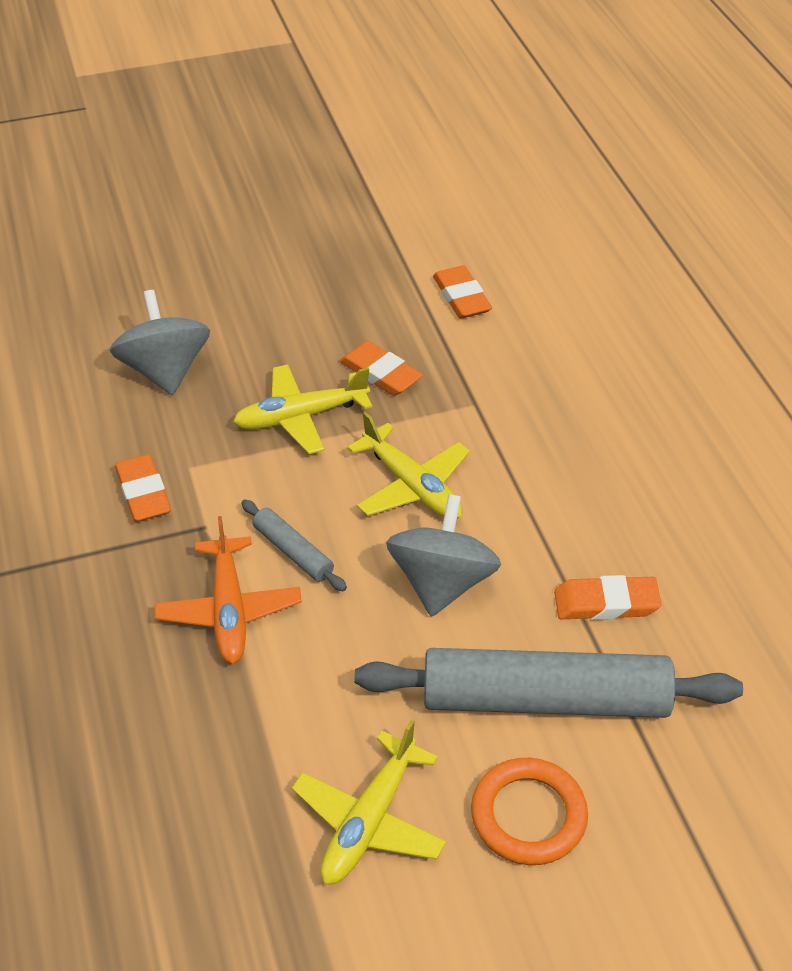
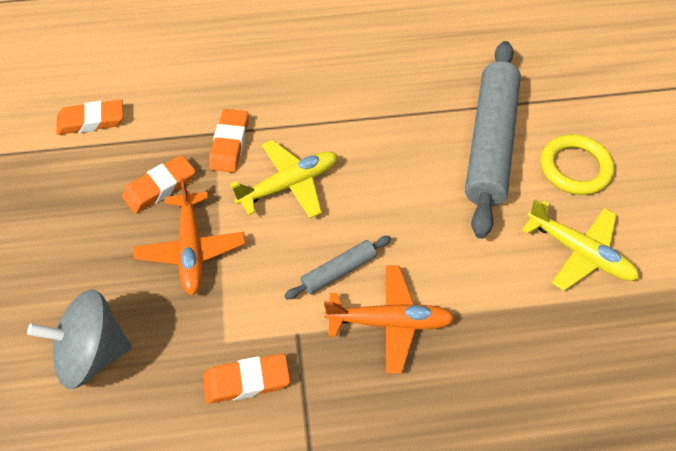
camera: 80 degrees left, 10 degrees up
(301, 417) = (191, 249): yellow plane -> orange plane
(442, 582) = (386, 181): grey spinning top -> none
(528, 815) = (575, 168): orange ring -> yellow ring
(606, 603) = (418, 98): orange eraser -> orange eraser (230, 144)

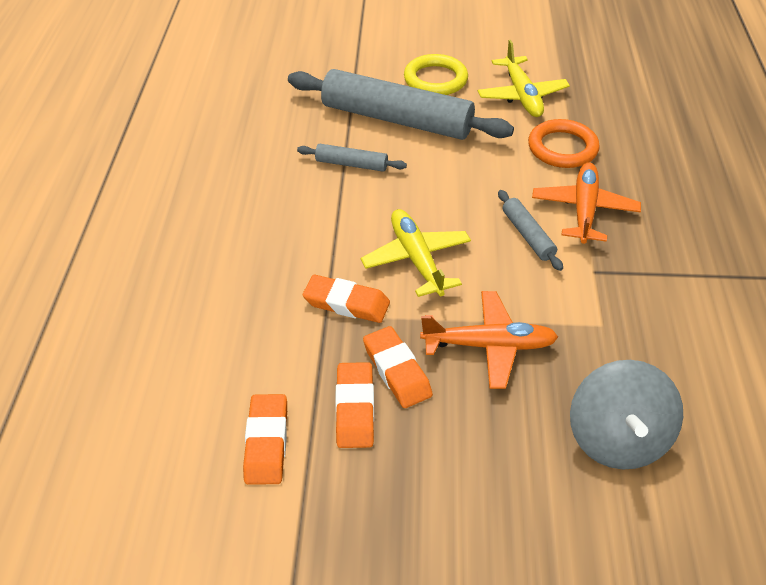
camera: 80 degrees left, 10 degrees down
(246, 381) = (645, 311): orange eraser -> orange eraser (355, 408)
(408, 119) = (351, 164): none -> grey rolling pin
(492, 298) = (562, 148): none -> orange ring
(579, 252) = (522, 95): yellow plane -> yellow plane turned 120 degrees clockwise

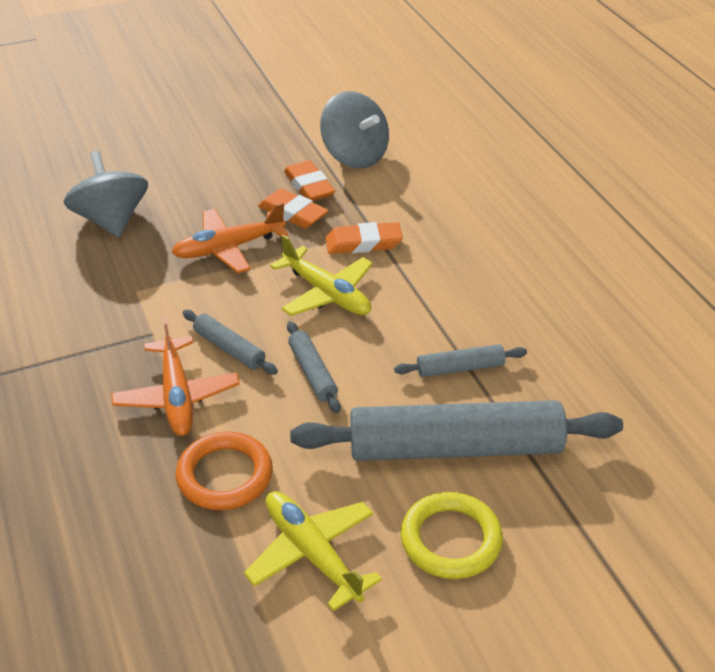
camera: 155 degrees right, 5 degrees down
(267, 442) = (355, 156): orange eraser -> grey spinning top
(467, 195) = (313, 373): none -> grey rolling pin

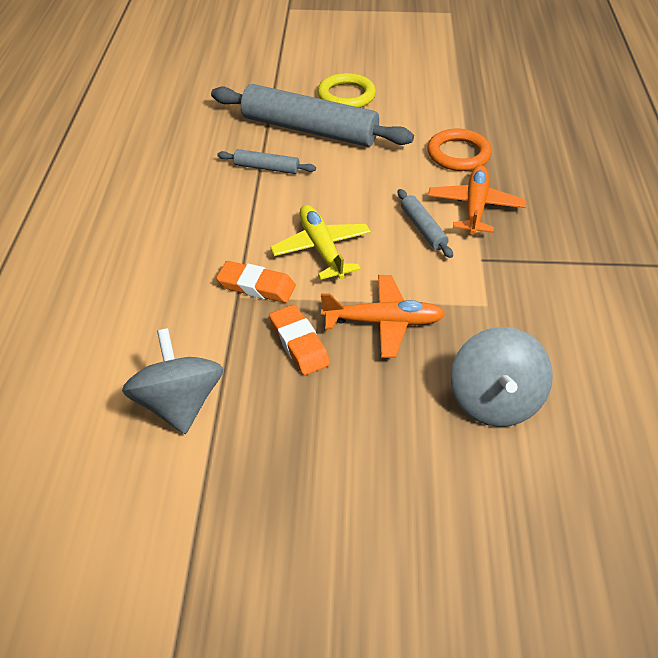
camera: 155 degrees left, 5 degrees up
(309, 186) = (260, 375): orange eraser -> none
(312, 554) = (424, 109): yellow plane -> none
(313, 373) = (370, 194): grey rolling pin -> none

